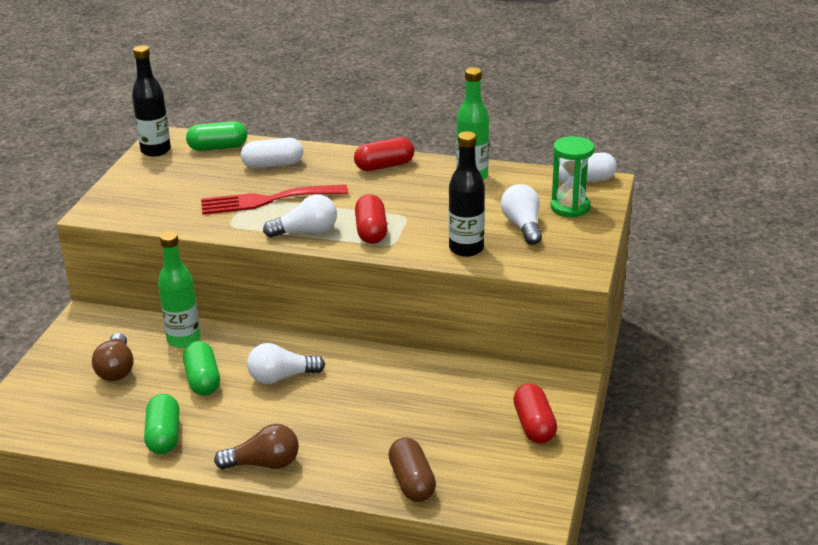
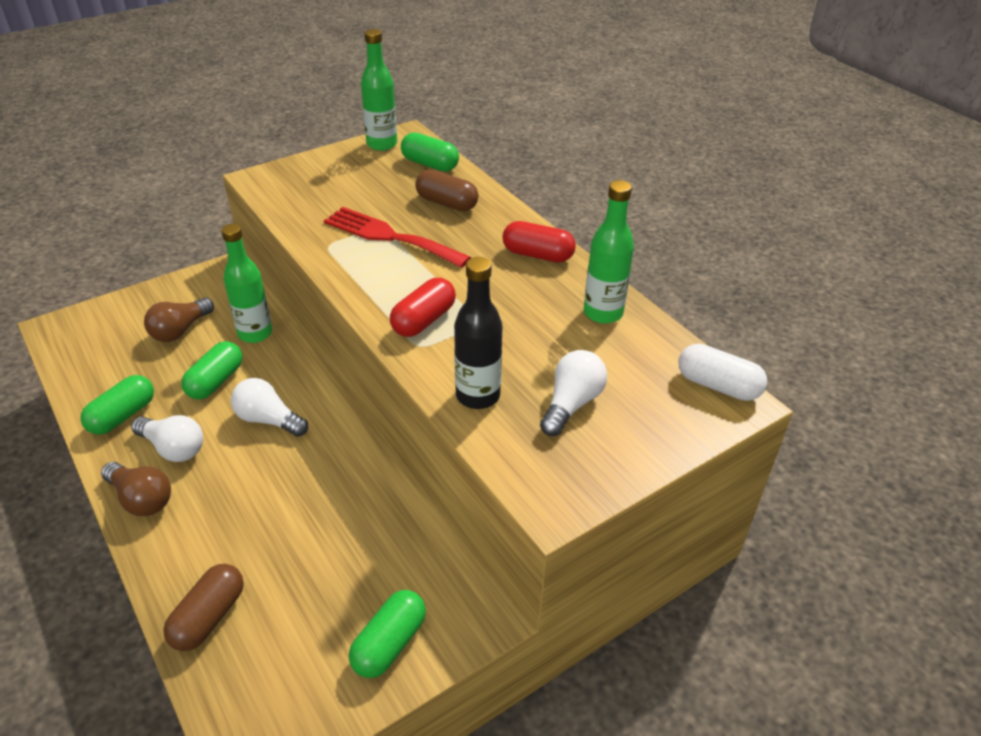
camera: 40 degrees right, 10 degrees up
(156, 150) = (382, 144): black bottle -> green bottle
(273, 165) = (447, 203): white capsule -> brown capsule
(306, 232) = (371, 288): white light bulb -> white light bulb (173, 448)
(534, 425) = (389, 643): red capsule -> green capsule
(570, 207) = (655, 411): green hourglass -> none

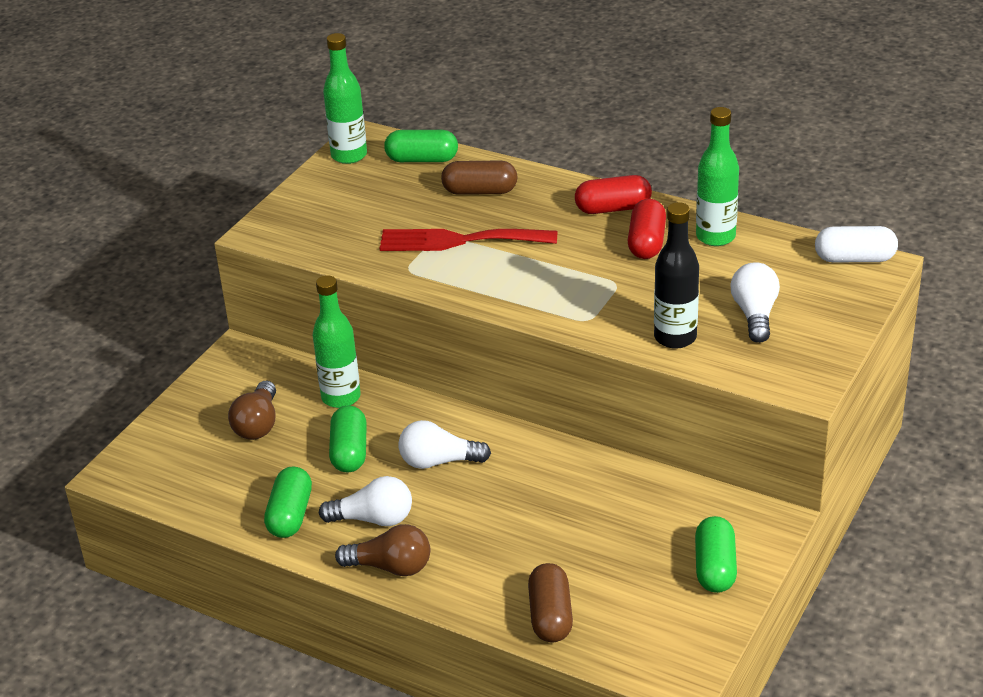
camera: 25 degrees left, 5 degrees down
(424, 320) = (569, 299): red capsule -> red capsule (647, 243)

